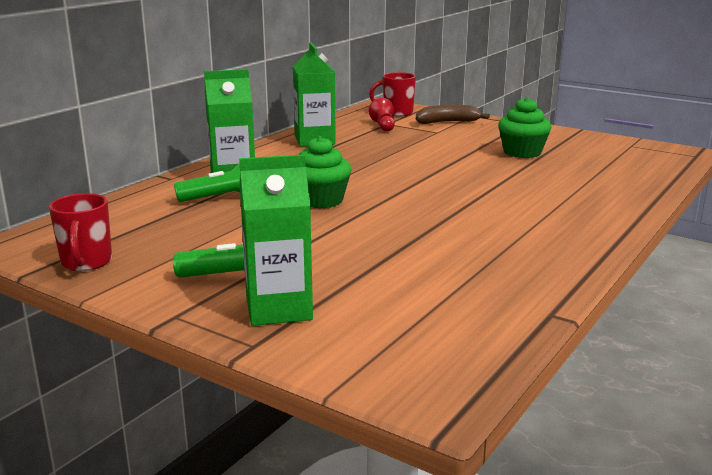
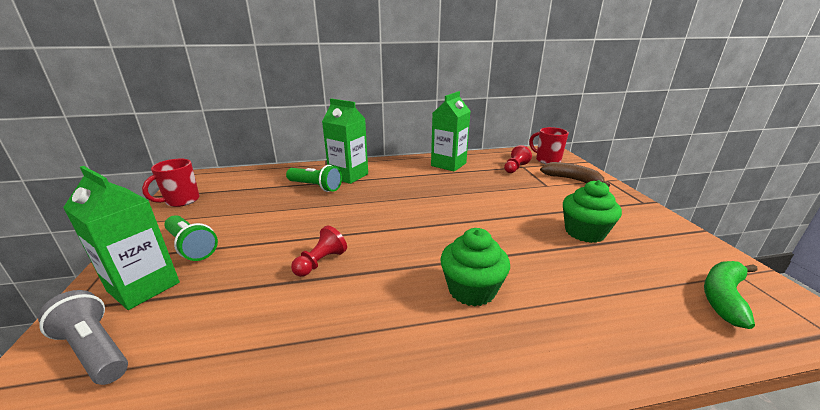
camera: 45 degrees right, 5 degrees up
(321, 200) = (352, 211): green cupcake -> green cupcake (471, 290)
(357, 339) = (95, 350): none -> grey flashlight
(387, 235) = (320, 262): none -> red pawn
(640, 158) = (723, 297): none -> green banana

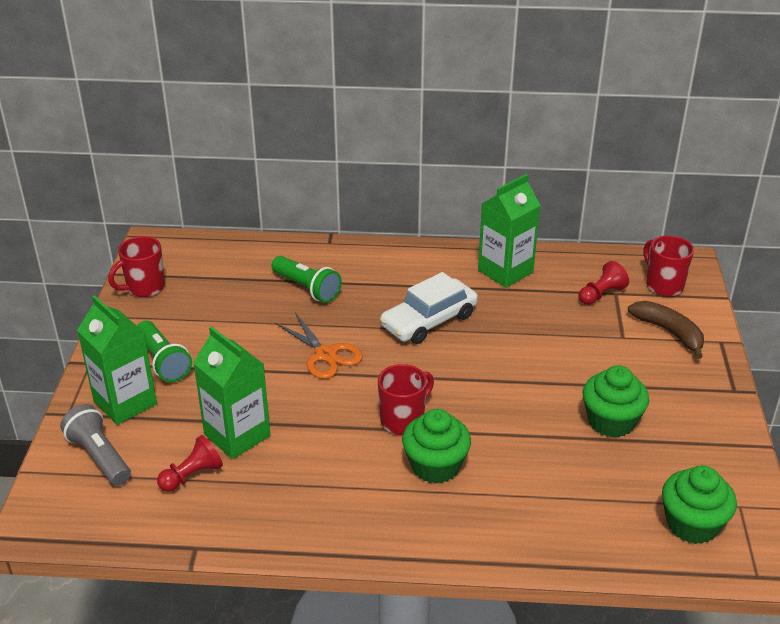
camera: 15 degrees right, 10 degrees up
(320, 262) = (293, 406): red pawn -> red pawn (192, 475)
(340, 222) = (325, 355): none -> orange scissors
(348, 176) = (355, 273): green carton -> green carton (237, 435)
(412, 193) = (429, 321): none -> white car
(424, 258) = (403, 420): none -> red mug
(723, 297) = (692, 524): green banana -> green cupcake

